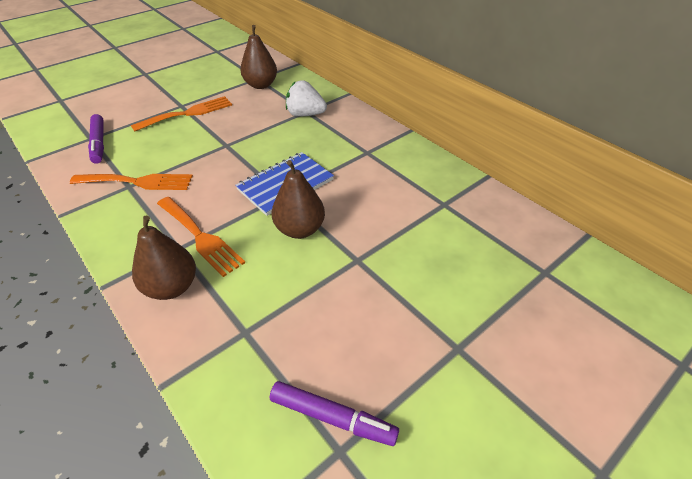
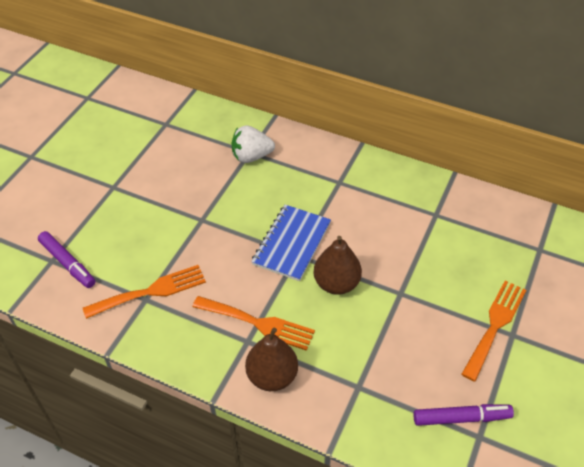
camera: 25 degrees left, 5 degrees up
(188, 113) = (130, 194): orange fork -> orange fork (495, 325)
(260, 85) = (177, 132): brown pear -> none

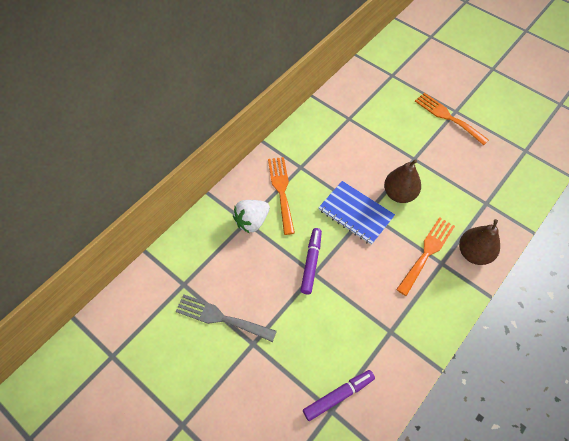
camera: 75 degrees left, 10 degrees up
(136, 158) = (221, 318): none -> grey fork
(151, 291) = (383, 326): orange fork -> orange fork (281, 191)
(251, 156) = (252, 221): white strawberry -> white strawberry turned 45 degrees clockwise
(461, 418) = (512, 155): purple marker -> purple marker (311, 263)

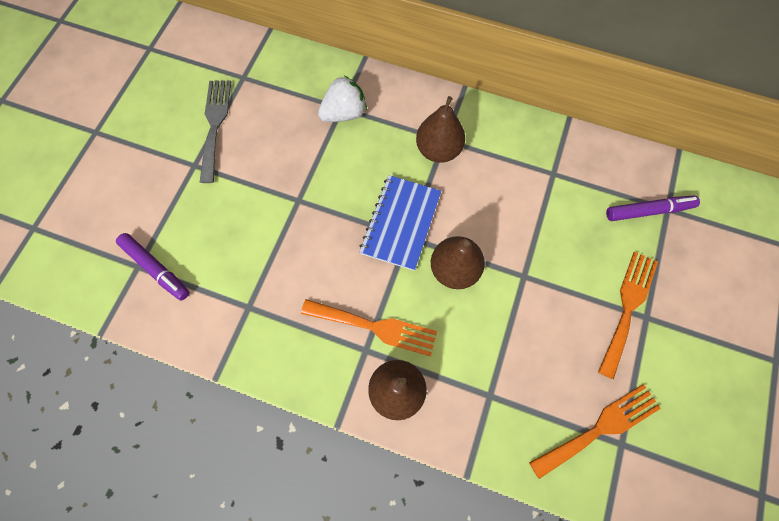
camera: 70 degrees right, 10 degrees up
(252, 221) = (344, 113): white strawberry -> white strawberry turned 120 degrees clockwise
(281, 191) = (399, 130): orange fork -> orange fork (599, 428)
(307, 173) = (438, 150): none -> brown pear
(311, 263) = (311, 192): purple marker -> purple marker (648, 211)

